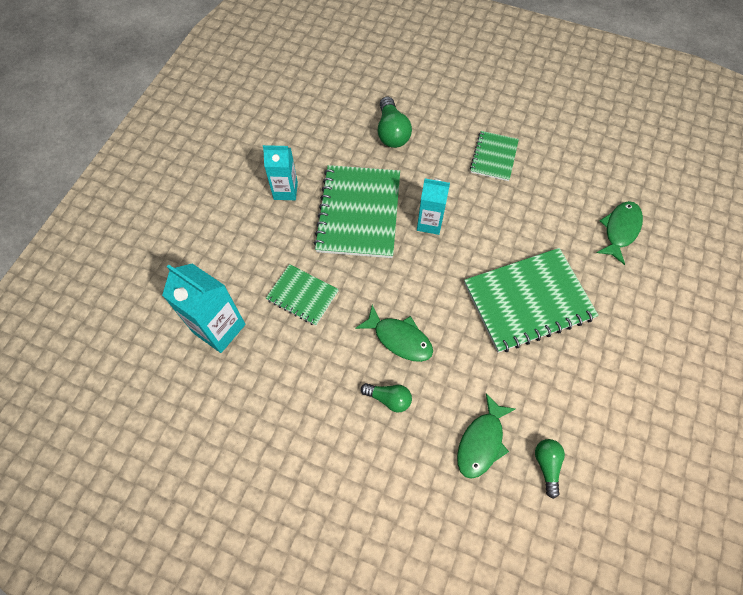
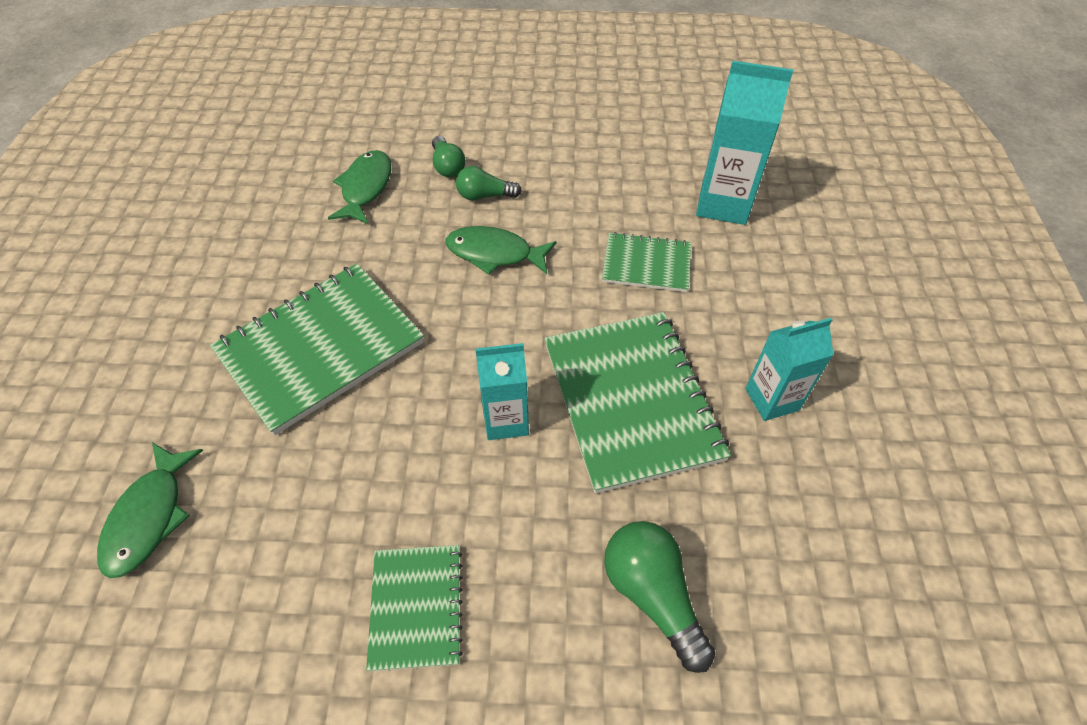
camera: 160 degrees right, 10 degrees down
(547, 465) = (287, 188): green light bulb -> green light bulb (447, 166)

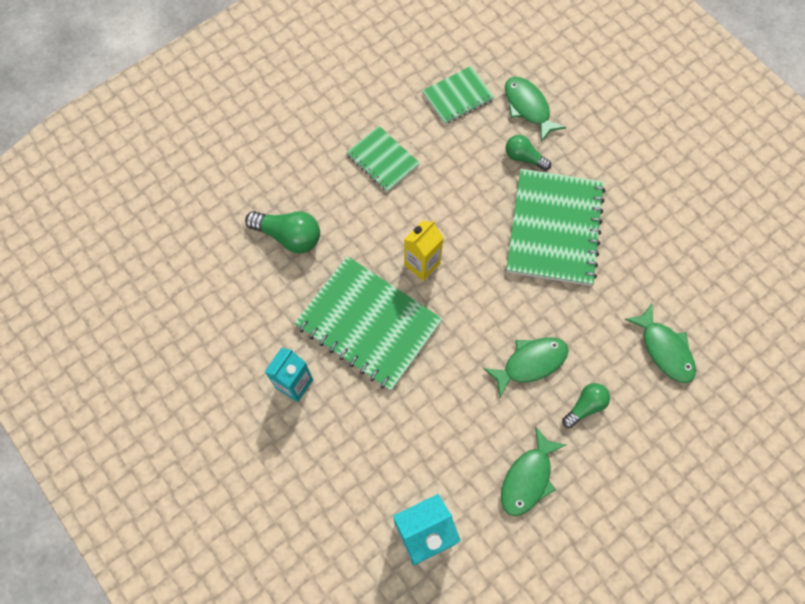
camera: 140 degrees right, 15 degrees up
(447, 166) = (637, 413): green light bulb -> green light bulb (524, 158)
(506, 420) = (422, 264): turquoise carton -> yellow carton
(591, 184) = (528, 478): none -> green fish
(646, 264) = (433, 430): green notebook -> green notebook (458, 96)

